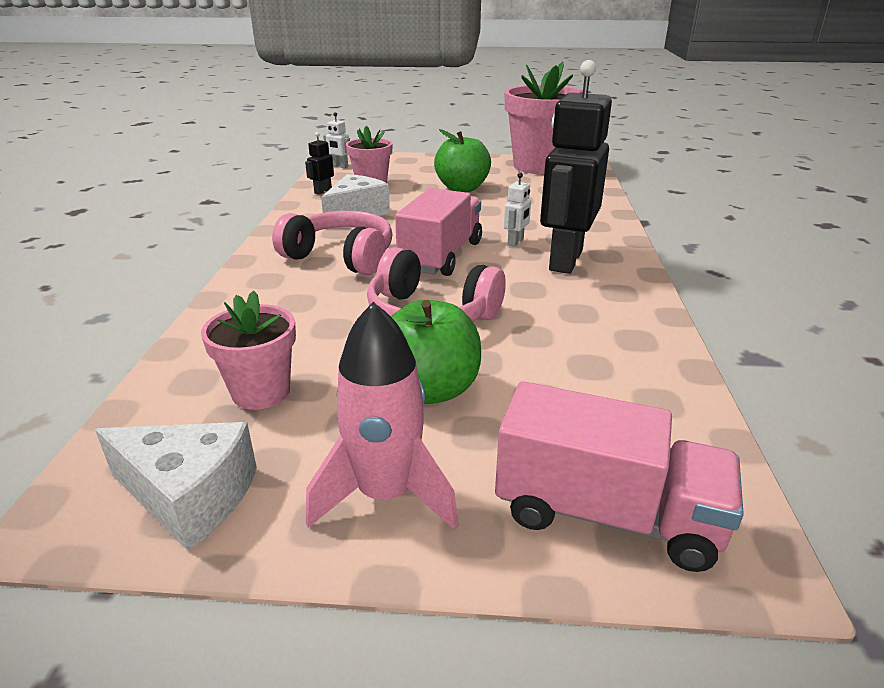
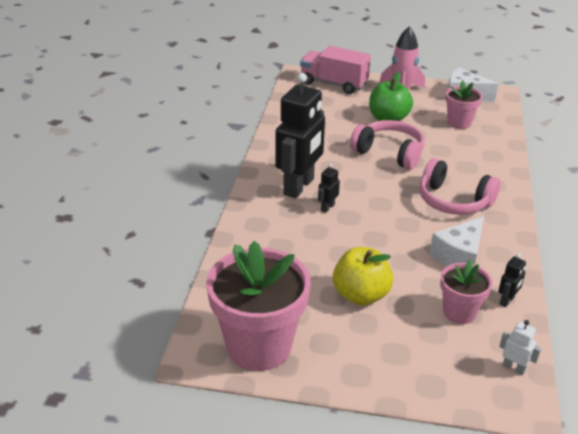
camera: 175 degrees left, 5 degrees up
(441, 256) = (383, 197): pink truck -> none
(462, 188) = (361, 295): green apple -> yellow apple
(515, 242) = (327, 207): white robot -> black robot

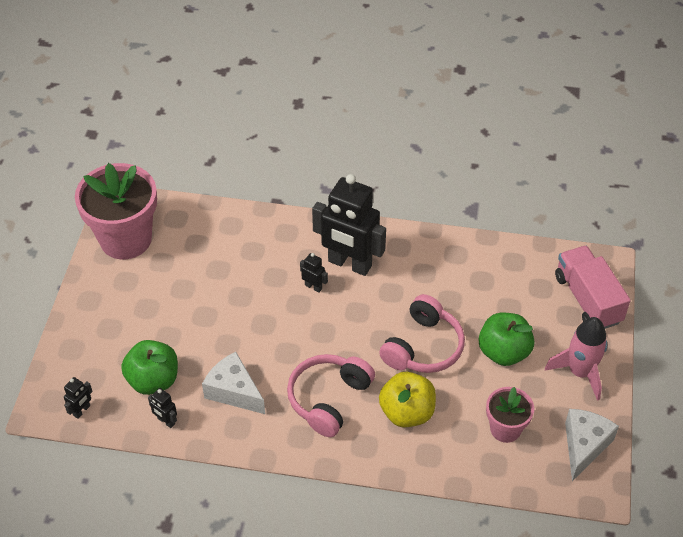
camera: 90 degrees right, 15 degrees up
(333, 84) = (587, 299): pink truck -> pink truck turned 45 degrees counterclockwise
(361, 295) = (181, 308): yellow apple -> yellow apple (407, 412)
(459, 312) = (153, 380): pink flower pot -> green apple
(513, 368) = (82, 410): white robot -> black robot

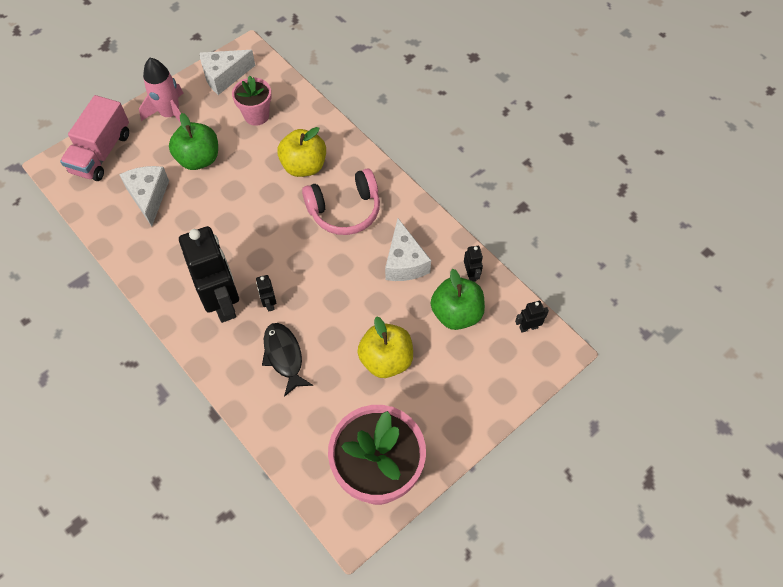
camera: 140 degrees left, 10 degrees up
(183, 309) = (386, 360): none -> yellow apple
(264, 261) = (284, 356): none -> black fish
(423, 347) = (245, 199): pink headphones -> none
(502, 294) = (148, 197): none -> white cheese

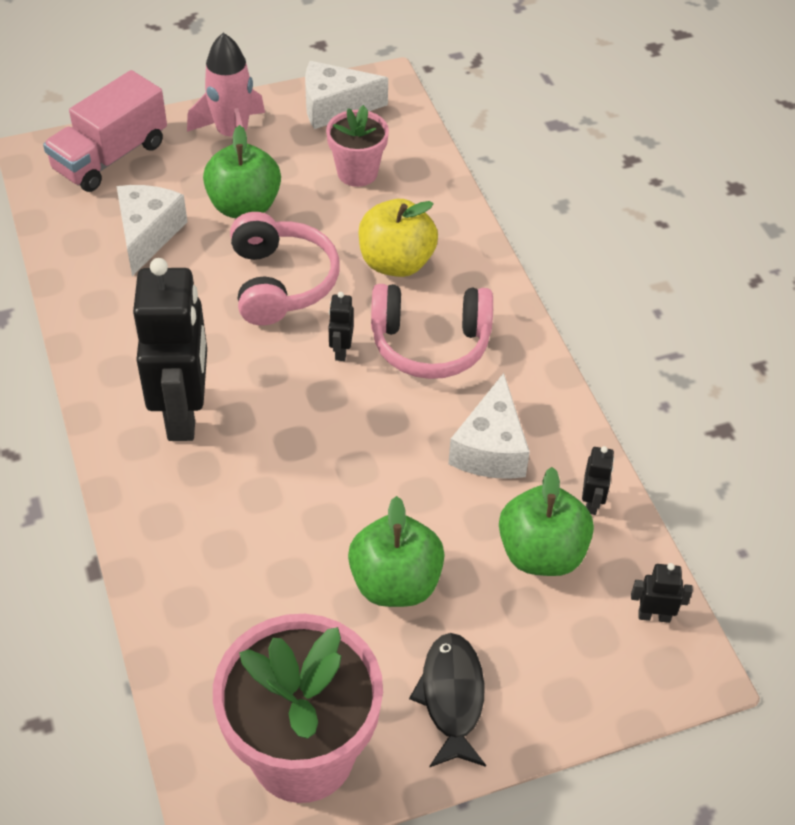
camera: 20 degrees right, 10 degrees down
(242, 201) = (281, 282): none -> pink headphones
(269, 303) = (252, 438): black robot -> black robot (341, 350)
(284, 356) = (238, 522): black fish -> black fish (452, 697)
(386, 360) = (395, 583): yellow apple -> green apple

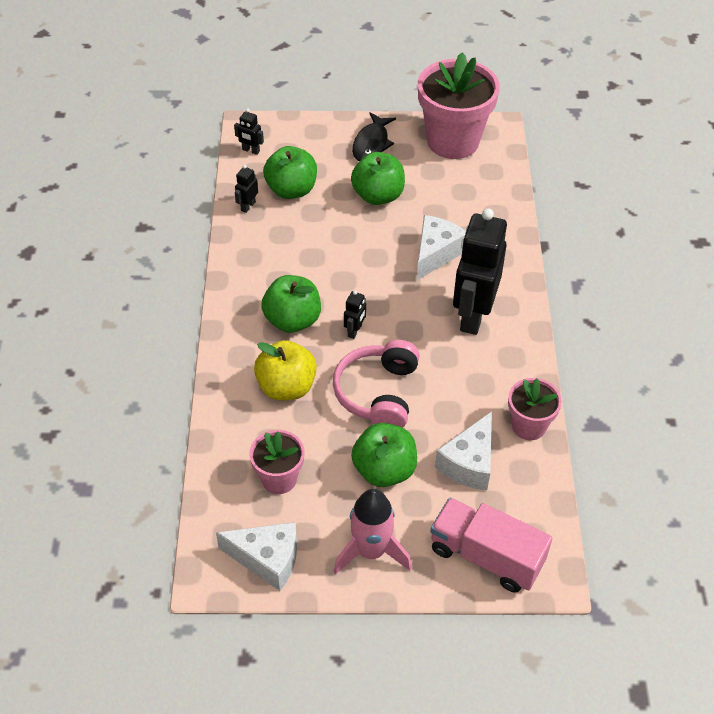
camera: 160 degrees left, 0 degrees up
(82, 290) = (528, 426): none -> pink flower pot
(110, 157) = (486, 556): pink truck -> pink truck turned 120 degrees counterclockwise
(430, 343) = (292, 320): pink headphones -> green apple
(491, 448) = (289, 247): white cheese -> white cheese (436, 253)

